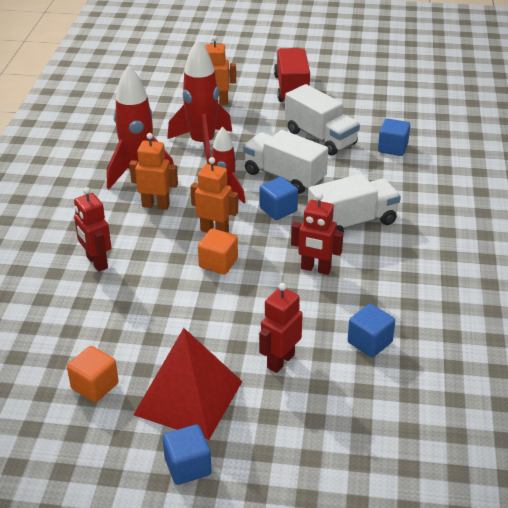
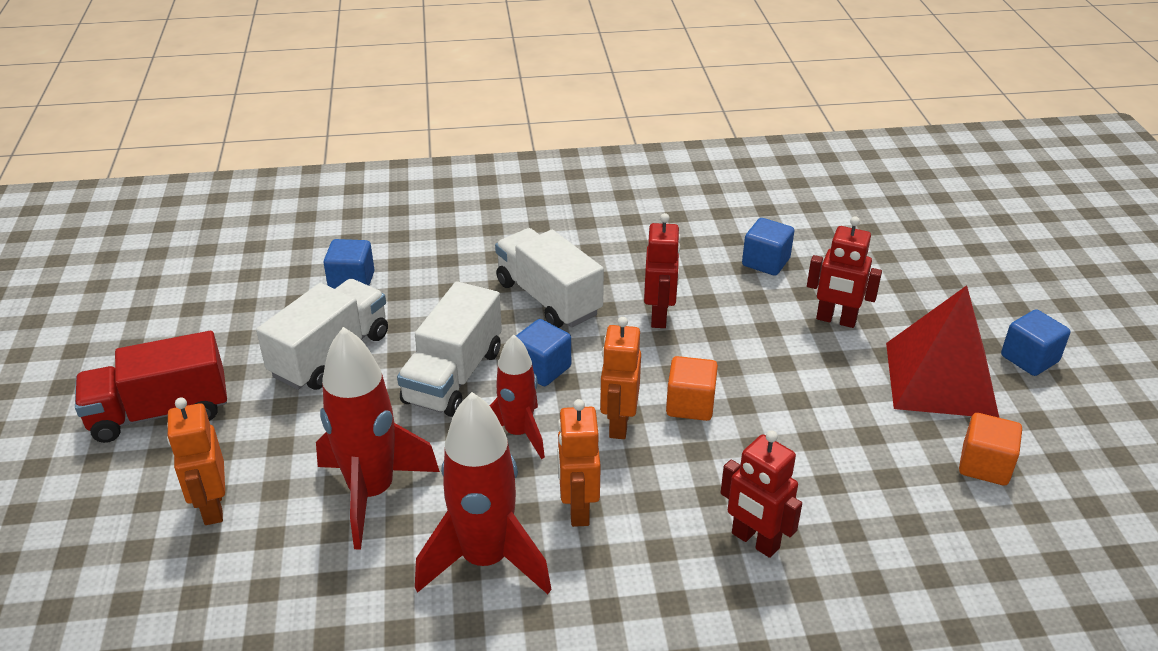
camera: 105 degrees left, 0 degrees up
(96, 262) = (754, 541): red robot -> red robot turned 90 degrees clockwise

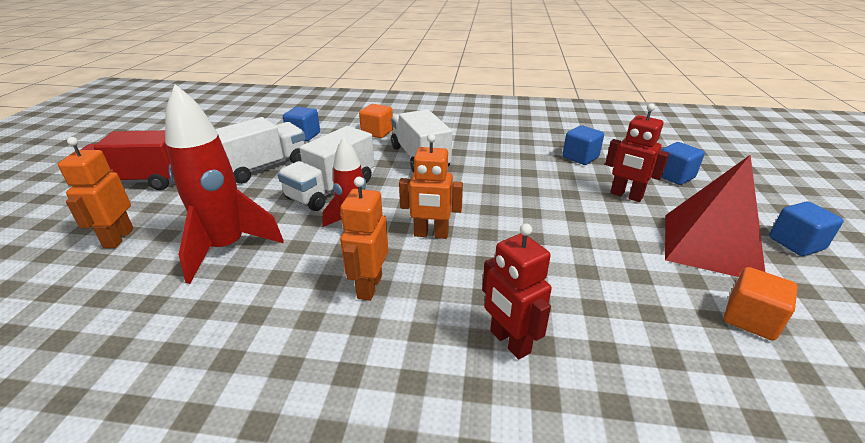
camera: 15 degrees right, 5 degrees down
(485, 560) = (274, 310): red rocket -> none
(542, 369) = (394, 194): blue cube -> blue cube (674, 176)
(618, 424) = (431, 234): orange robot -> orange robot turned 105 degrees counterclockwise
(659, 316) = (491, 176): red robot -> none
(690, 405) = (492, 231): orange cube -> orange cube (377, 132)

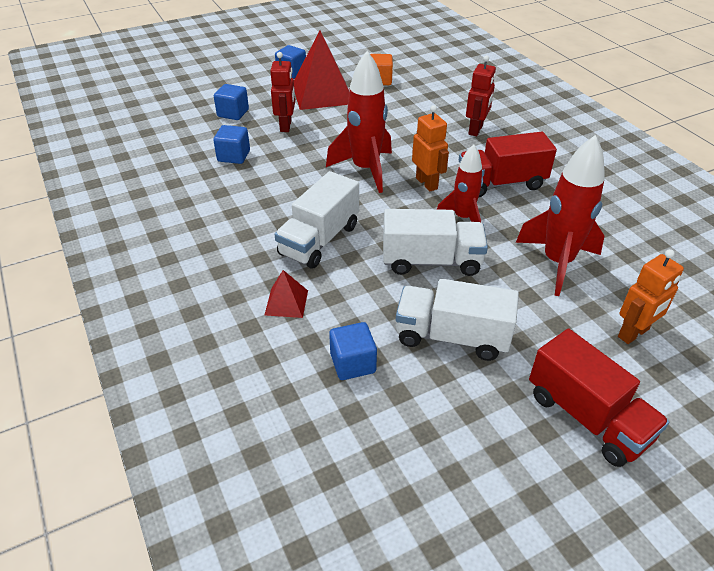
camera: 125 degrees left, 10 degrees up
(369, 286) = (501, 183): orange robot -> red truck
(377, 132) = (286, 302): orange cube -> red pyramid
(494, 209) = (365, 170): none -> red rocket

